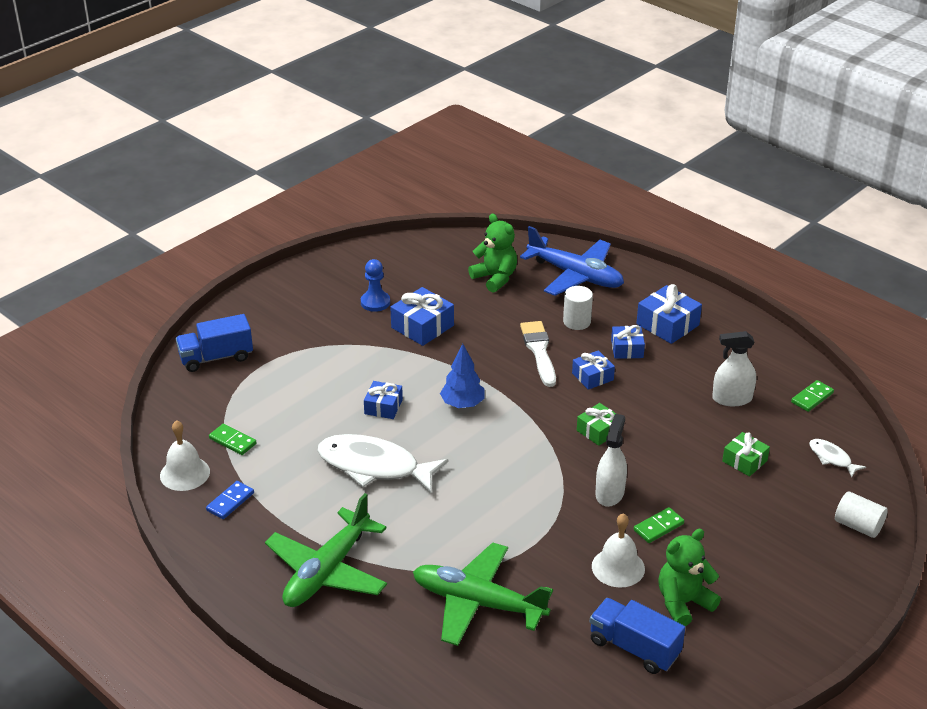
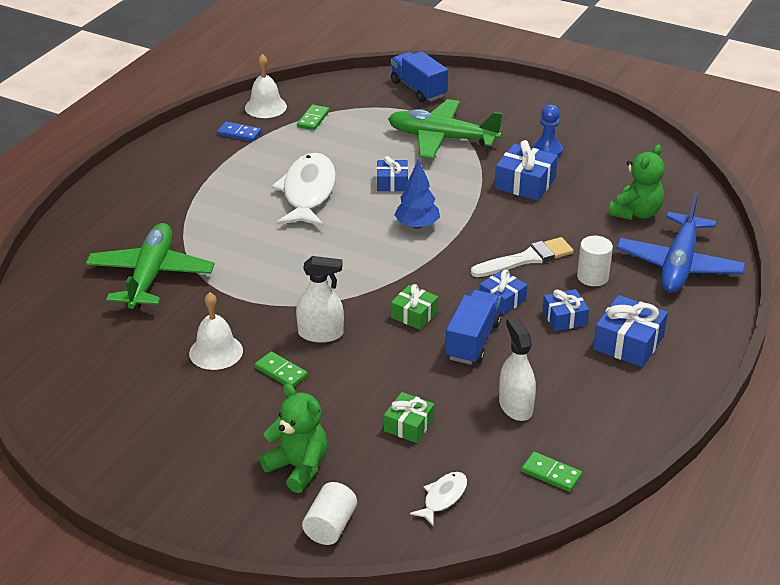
camera: 75 degrees right, 0 degrees up
(327, 571) = (170, 193): green plane -> green plane (441, 138)
(634, 648) = (111, 374): blue truck -> blue truck (472, 341)
(683, 603) = (176, 400): green teddy bear -> green teddy bear (298, 467)

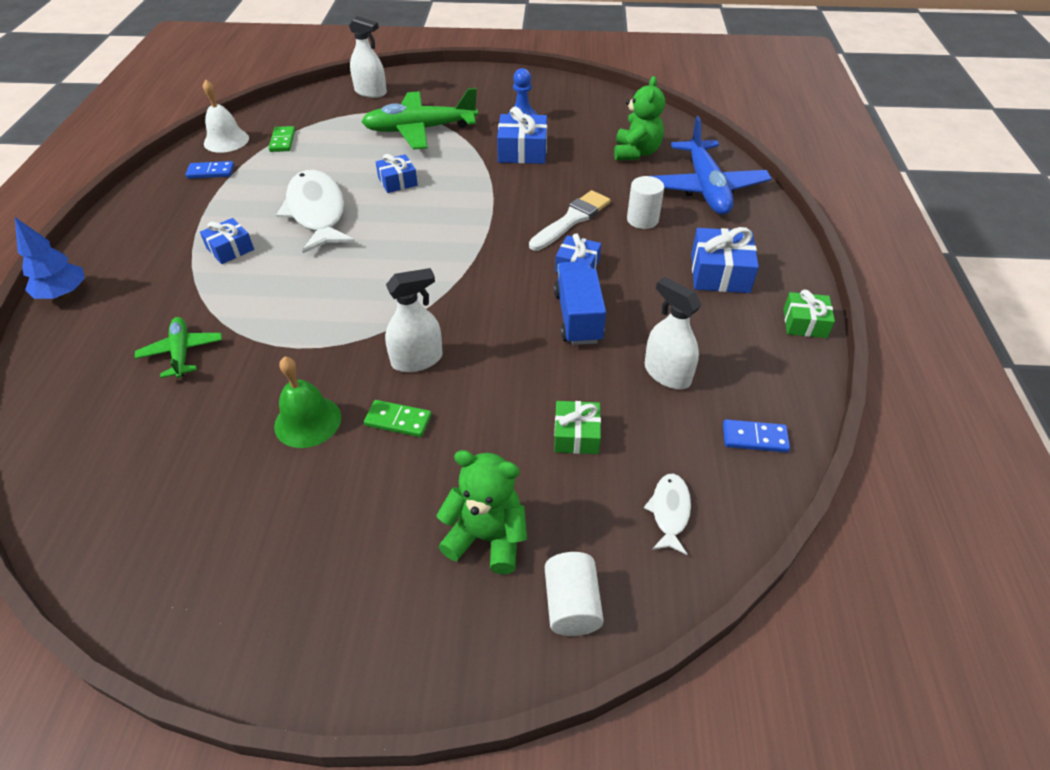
camera: 25 degrees left, 10 degrees up
(151, 275) = (182, 352): green plane -> green plane, size x0.53
(216, 352) = (307, 421): white bell -> green bell
(414, 315) = (502, 307): green gift -> green gift (804, 323)
(417, 225) = (447, 216): blue tree -> blue tree (63, 294)
(418, 89) = (370, 92): blue truck -> white spray bottle
(551, 474) = (754, 438): green domino -> blue domino
(564, 318) = (646, 266): blue gift -> blue gift (230, 249)

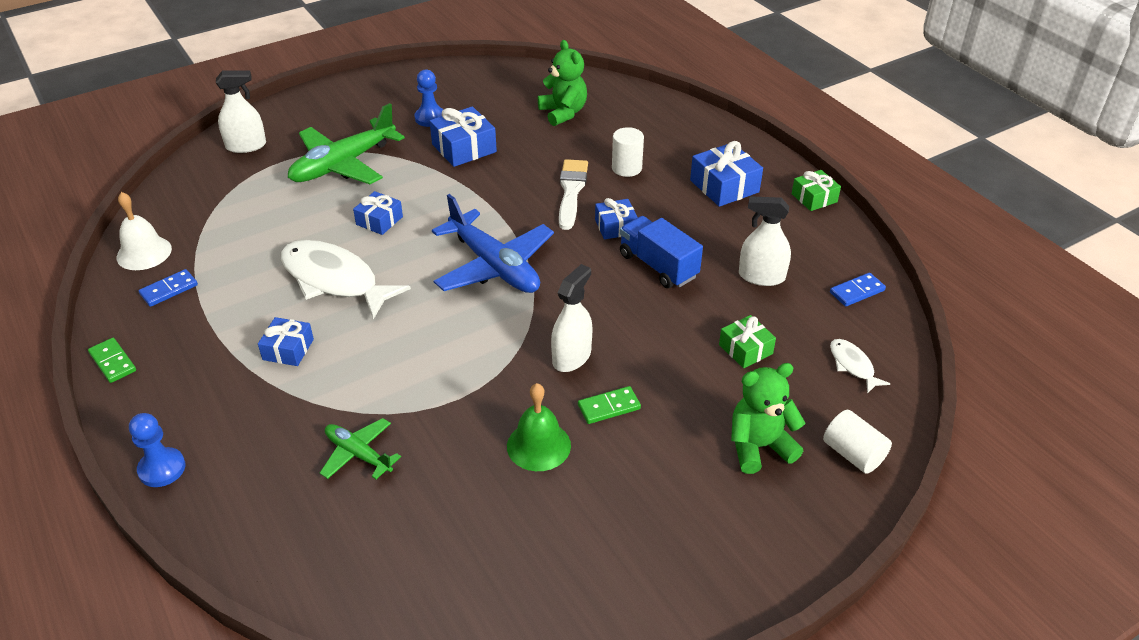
camera: 35 degrees left, 5 degrees down
(63, 294) = (162, 469): blue tree -> blue pawn
(282, 141) = (210, 229): green domino -> green domino (112, 362)
(706, 188) = (648, 122): blue plane -> blue plane (494, 266)

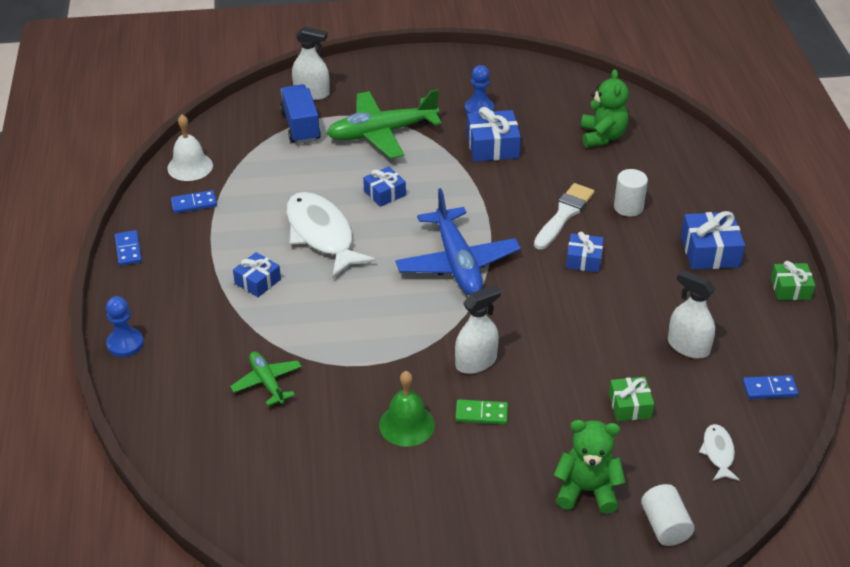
camera: 25 degrees right, 0 degrees up
(112, 362) = (128, 250): green domino -> blue domino
(658, 266) = (599, 307): blue truck -> blue truck (300, 126)

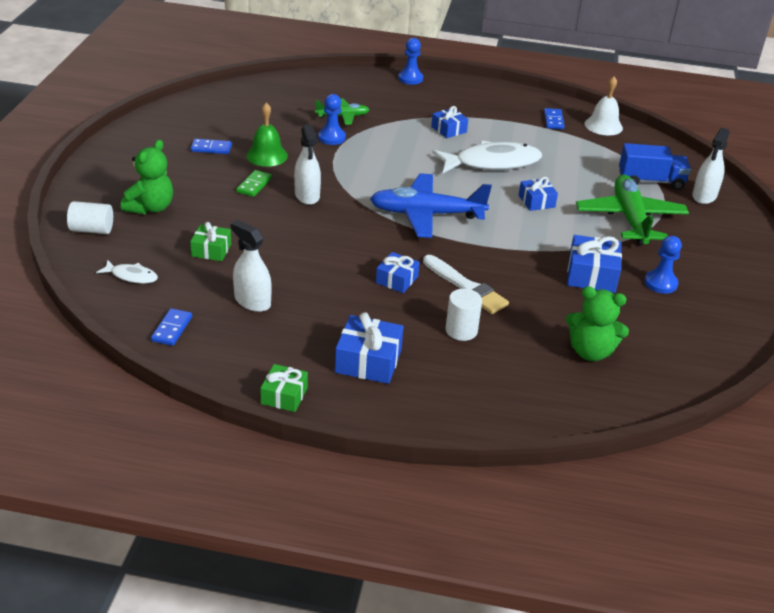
camera: 105 degrees right, 5 degrees down
(128, 250) = (508, 91): blue domino -> blue domino (211, 148)
(330, 377) = (331, 138): none -> blue pawn
(688, 347) = (252, 301): white spray bottle -> white spray bottle turned 105 degrees counterclockwise

